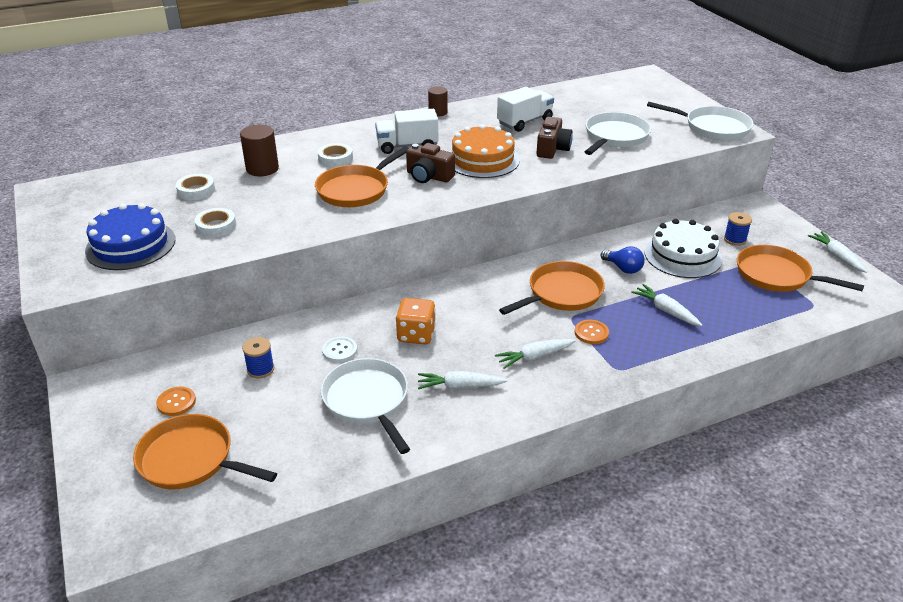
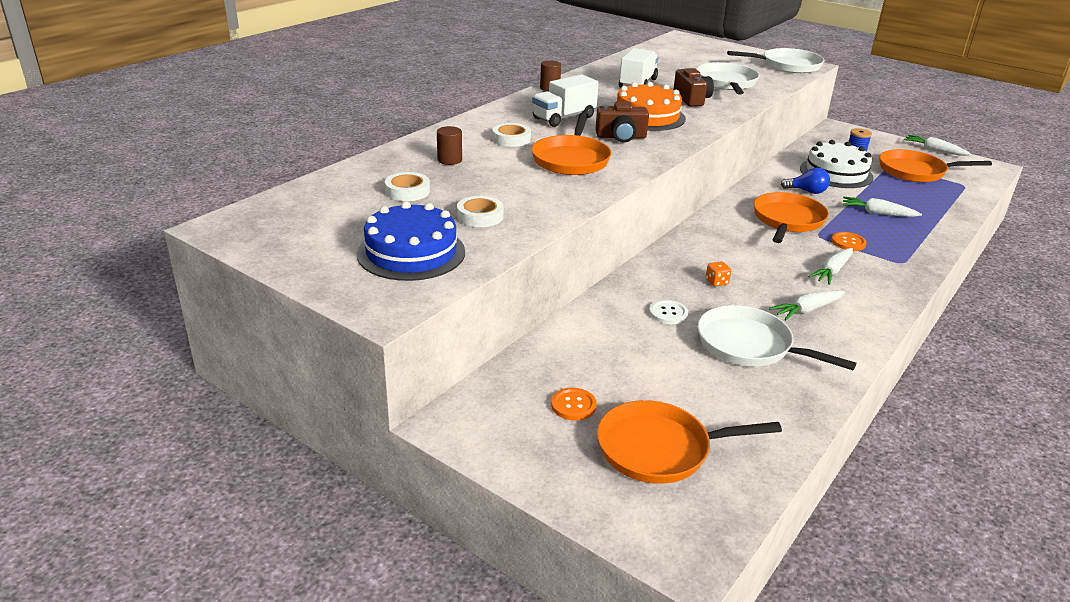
camera: 30 degrees left, 5 degrees down
(260, 369) = (617, 351): blue spool -> none
(262, 169) = (449, 160): brown cylinder -> brown cylinder, size x0.66
(416, 335) = (716, 282): orange dice -> orange dice, size x0.51

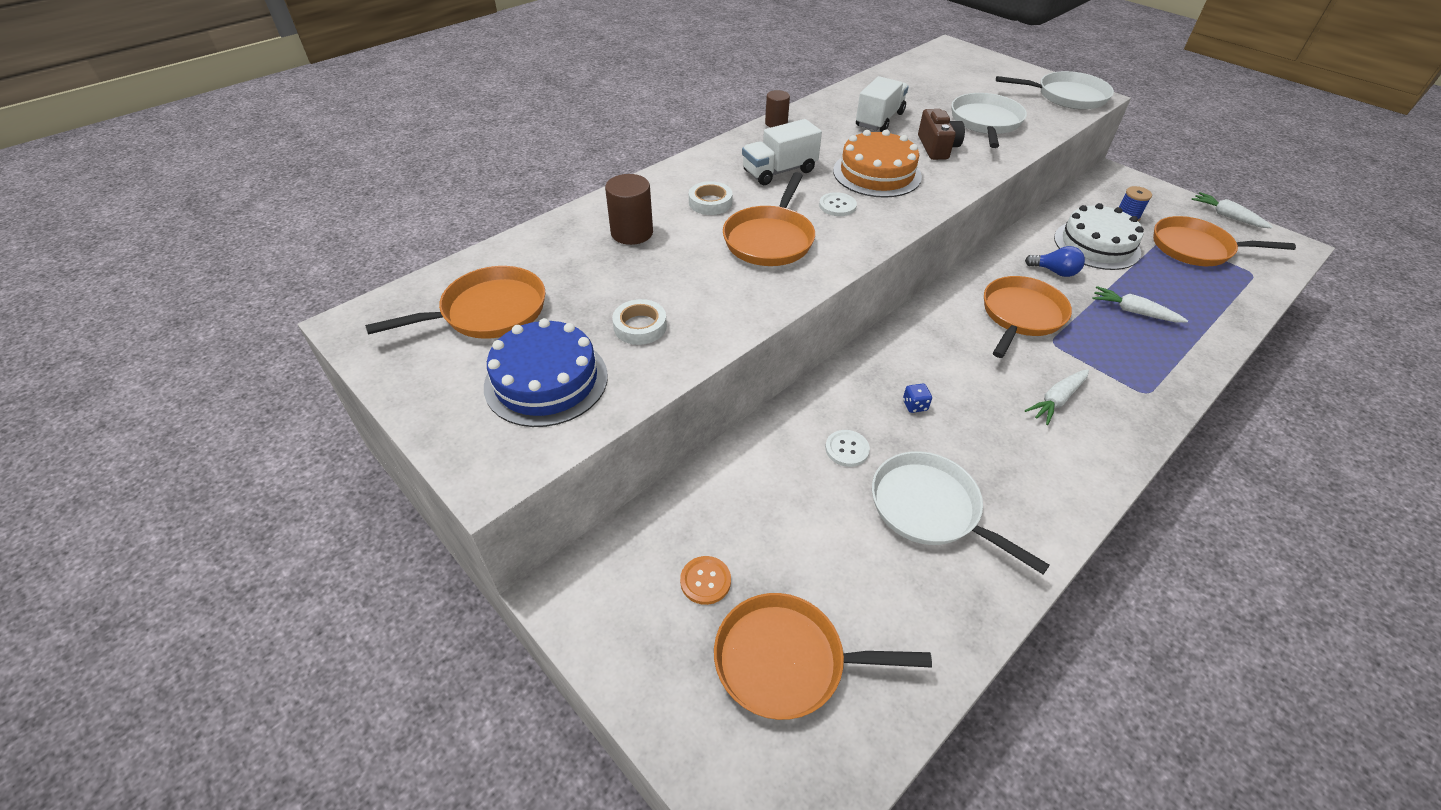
camera: 10 degrees right, 15 degrees up
(341, 214) = (488, 312): none -> orange pan
(407, 191) = (571, 280): white tape -> none
(449, 160) = (632, 233): brown cylinder -> brown cylinder, size x1.52
(621, 137) = (837, 206): brown camera -> white button
(716, 282) = (914, 405): orange dice -> blue dice
(807, 310) = (1012, 459): white carrot -> none
(848, 242) = (1087, 356): orange button -> none

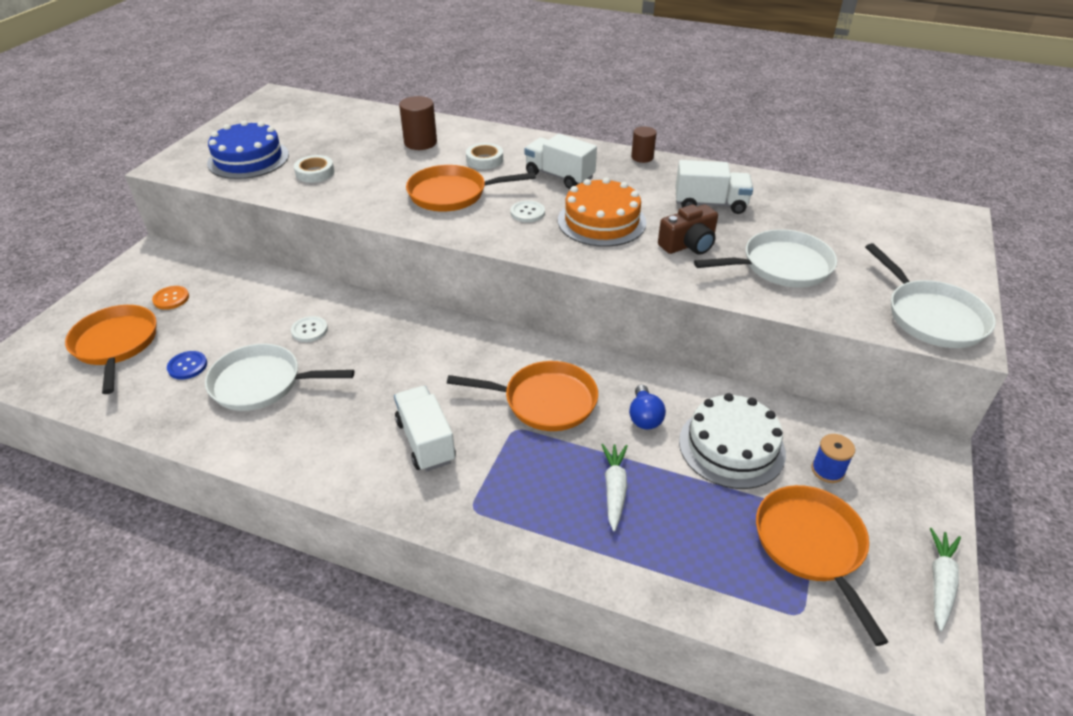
camera: 65 degrees right, 5 degrees down
(488, 312) = (304, 124): orange pan -> none
(870, 578) = (187, 366): none -> blue button
(914, 405) = (375, 355): blue dice -> none
(930, 508) = (262, 383): white pan -> white pan turned 105 degrees counterclockwise
(1056, 400) = (426, 441): white carrot -> white truck

